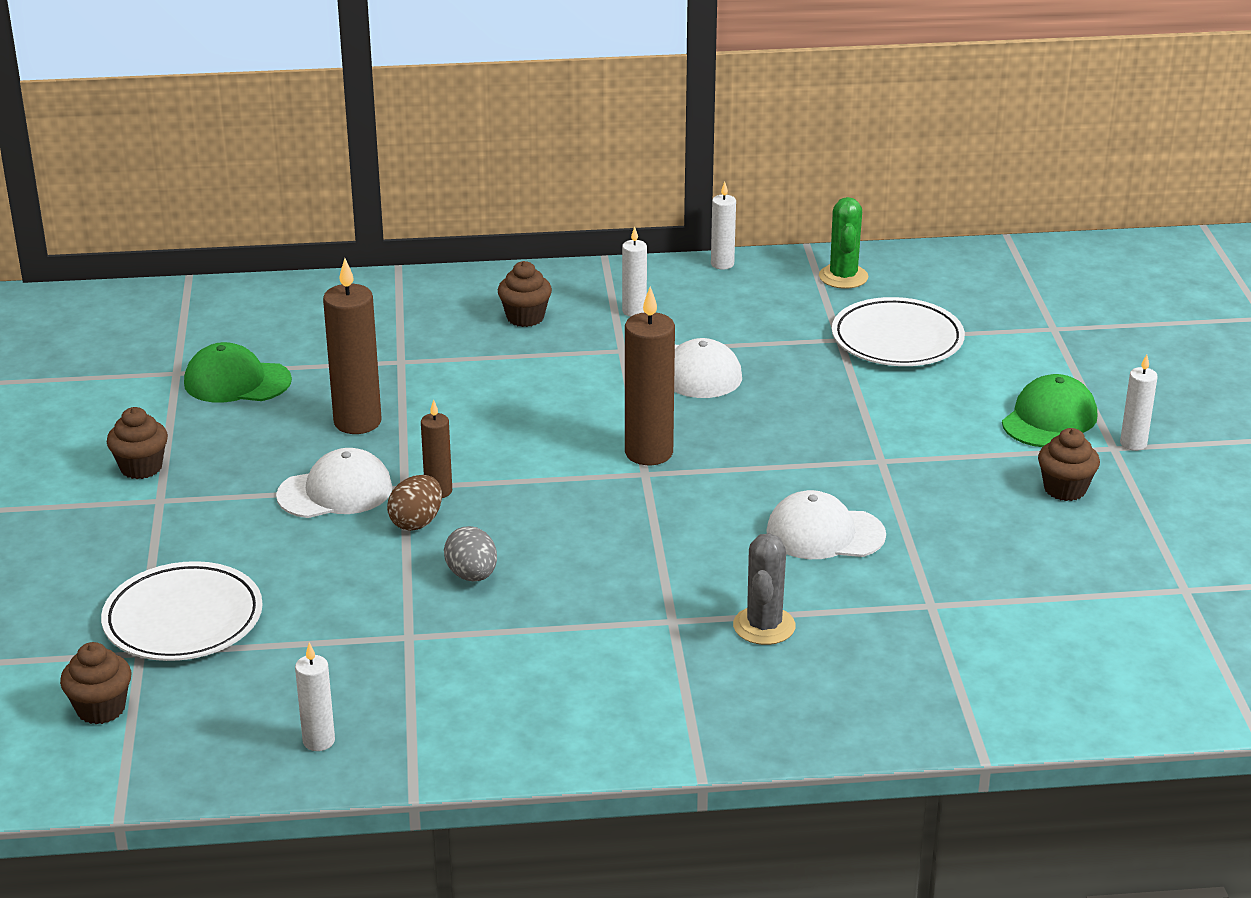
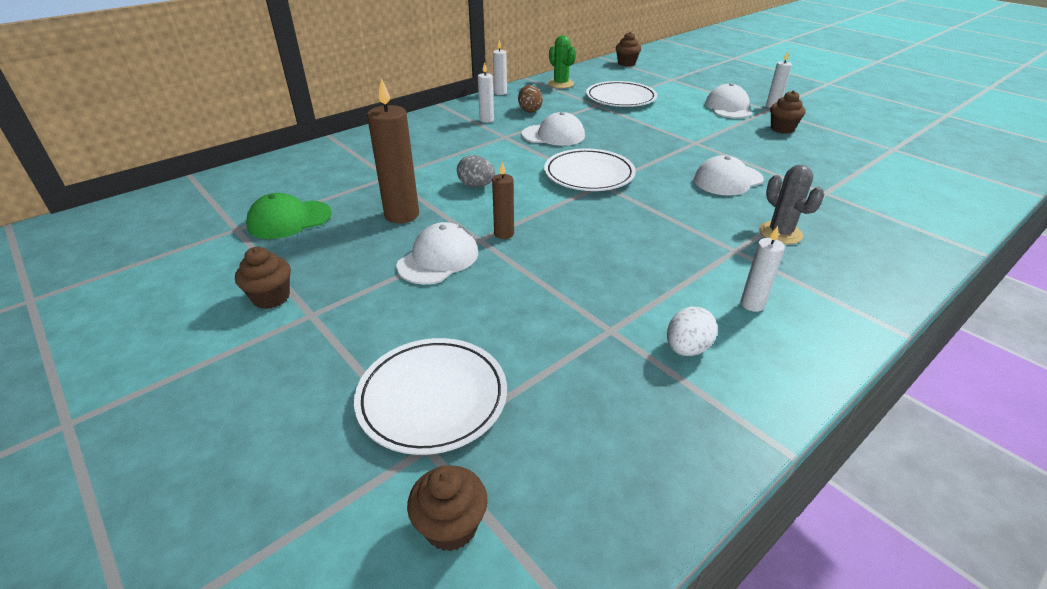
camera: 35 degrees left, 5 degrees up
(319, 741) = (664, 446): white candle -> white candle (752, 304)
(416, 522) = (515, 256): brown egg -> brown egg (530, 110)
(455, 685) = (687, 348): none -> white egg
(472, 575) = (593, 273): grey egg -> grey egg (476, 186)
(525, 317) = (433, 137): brown cupcake -> brown cupcake (626, 63)
(649, 453) = (589, 174): brown candle -> white plate
(1049, 419) = (728, 107): green cap -> white cap

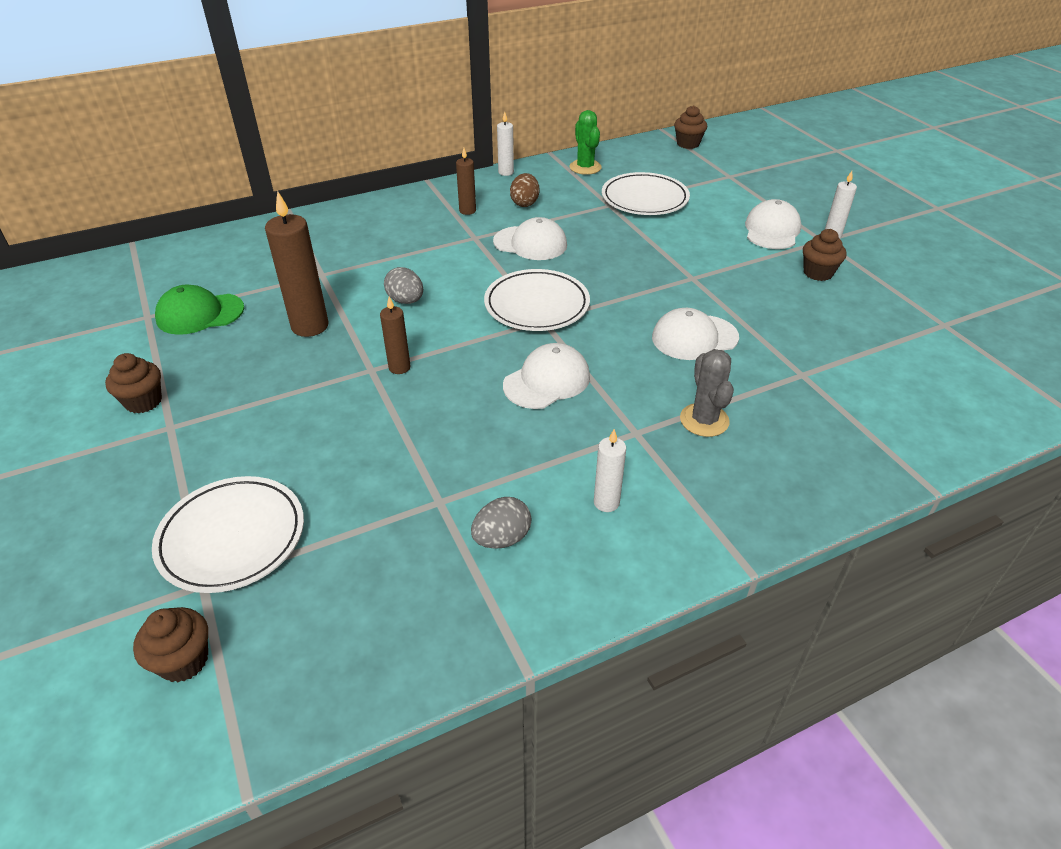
camera: 15 degrees right, 5 degrees up
(438, 259) = (318, 386): white cap -> white cap (547, 381)
(486, 120) = (467, 211): white candle -> brown candle
(687, 348) = (502, 538): white egg -> grey egg

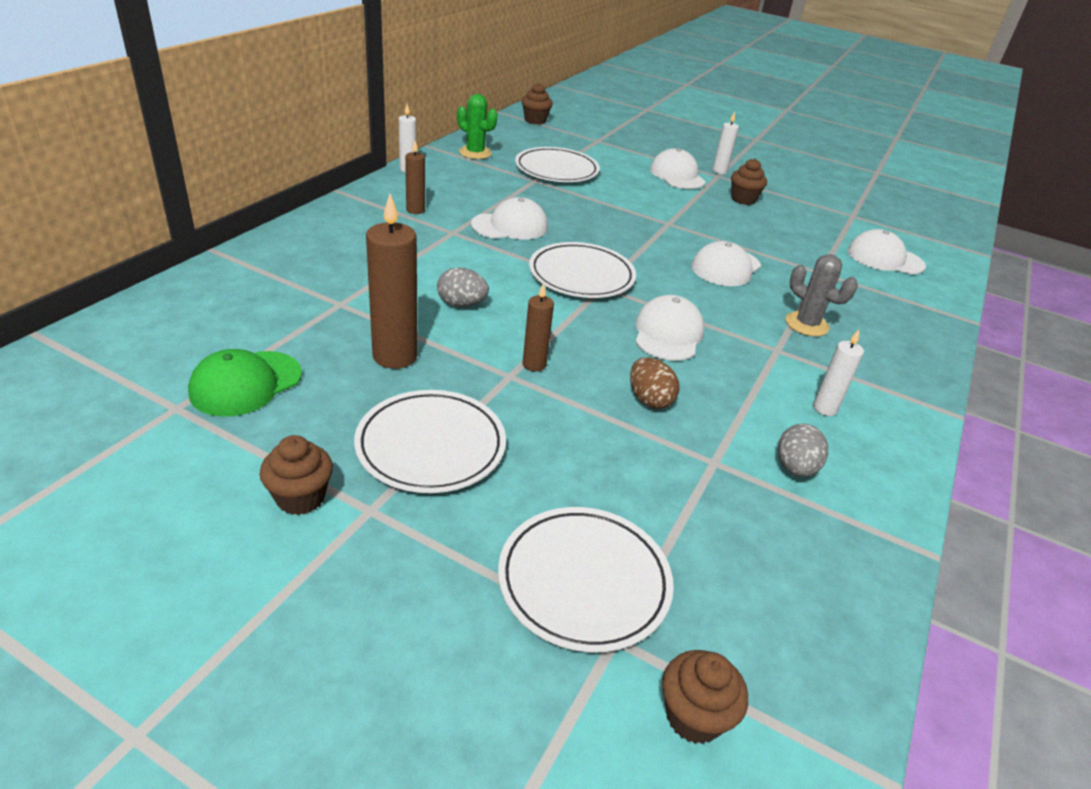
camera: 40 degrees left, 5 degrees down
(255, 400) = (431, 446): none -> white plate
(525, 203) = (460, 193): brown egg -> brown egg (649, 399)
(914, 384) = (884, 258): none -> white cap

